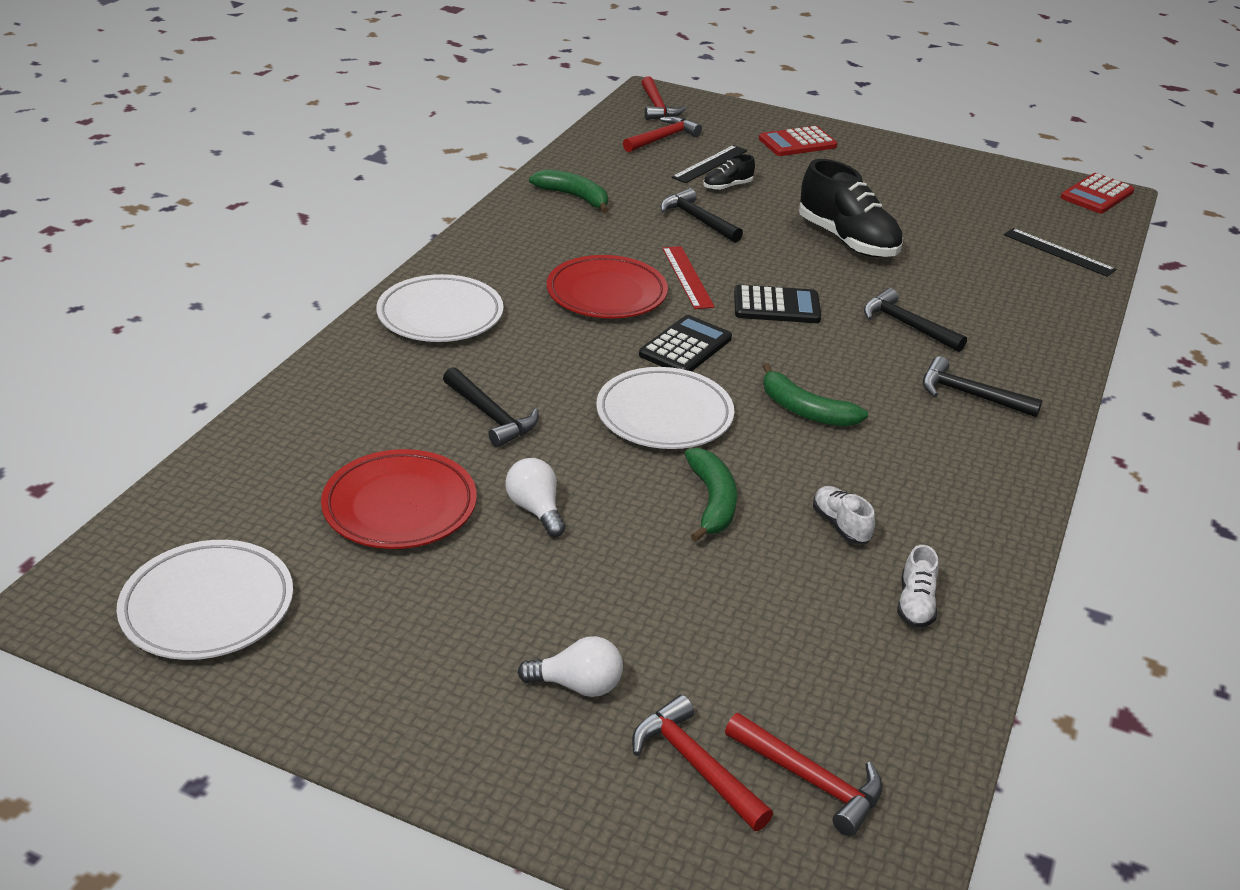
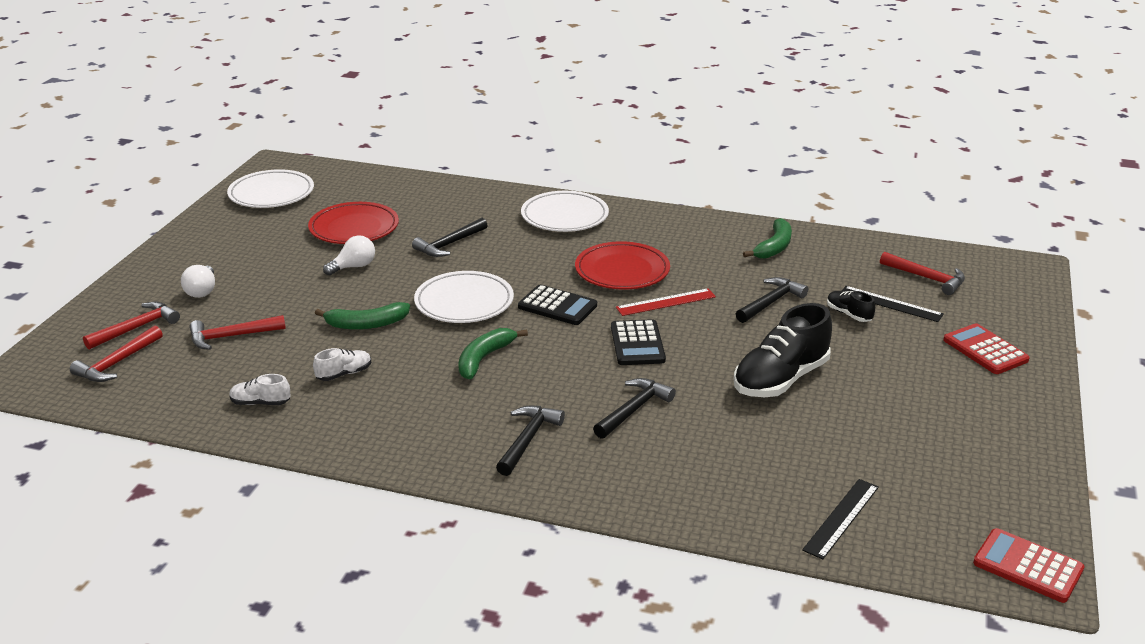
camera: 85 degrees right, 5 degrees down
(657, 107) = (998, 271): red hammer -> red hammer (231, 336)

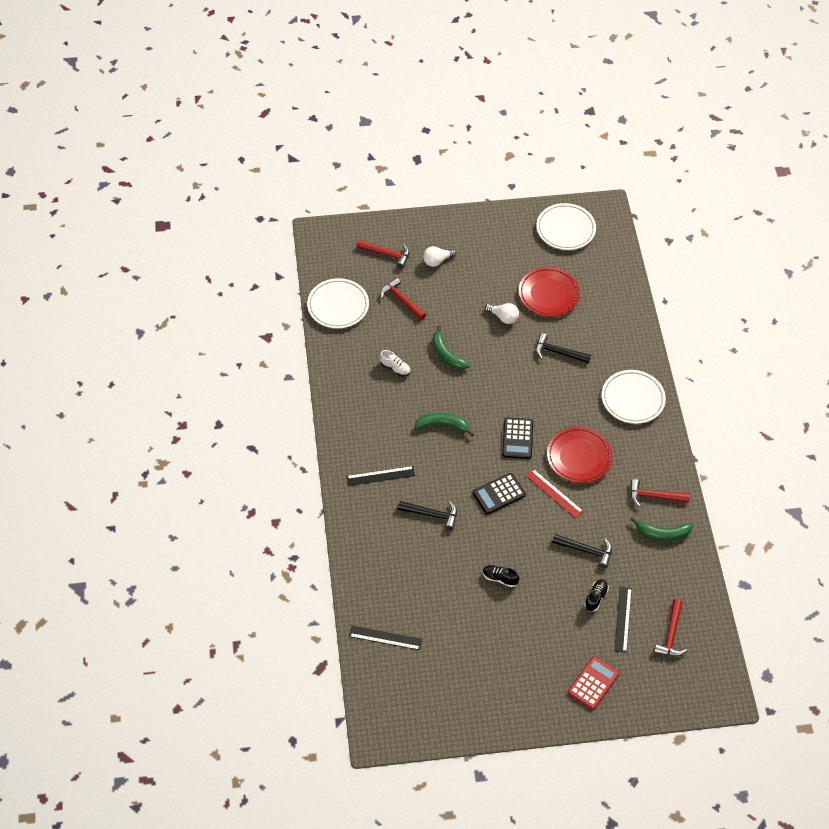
camera: 65 degrees right, 25 degrees up
(117, 363) = (353, 266): red hammer -> red hammer (654, 496)
(260, 403) = (352, 346): white shoe -> none
(464, 302) = (495, 390): white plate -> white plate (338, 306)
(528, 440) = (380, 476): black hammer -> black ruler
(780, 379) = (500, 578): black shoe -> black shoe, size x0.47
(1027, 566) = (386, 730): red calculator -> none

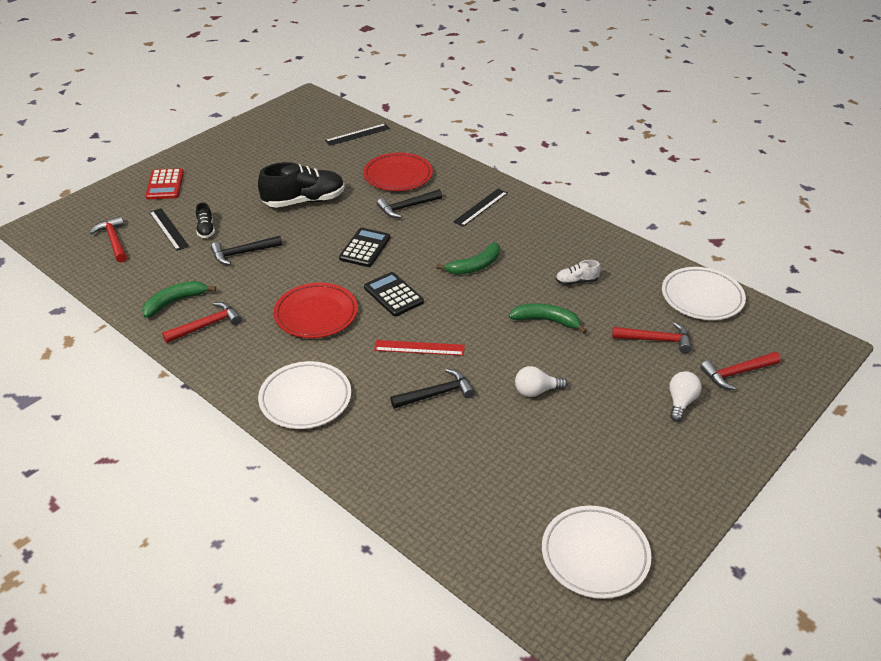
camera: 140 degrees right, 15 degrees down
(500, 578) = (304, 201): black shoe -> black shoe, size x2.12
(548, 294) = (518, 450): red plate -> red plate (398, 176)
(554, 493) = (313, 275): red ruler -> red ruler (419, 348)

